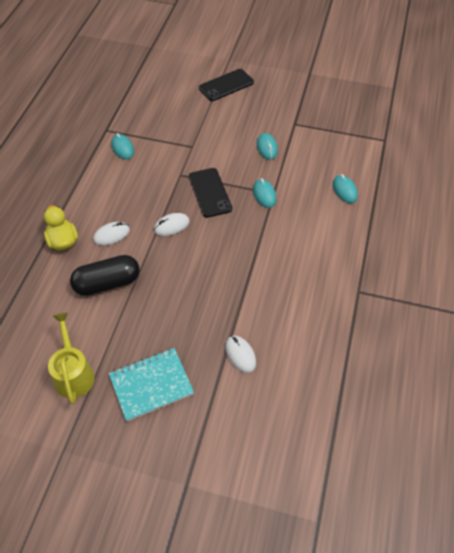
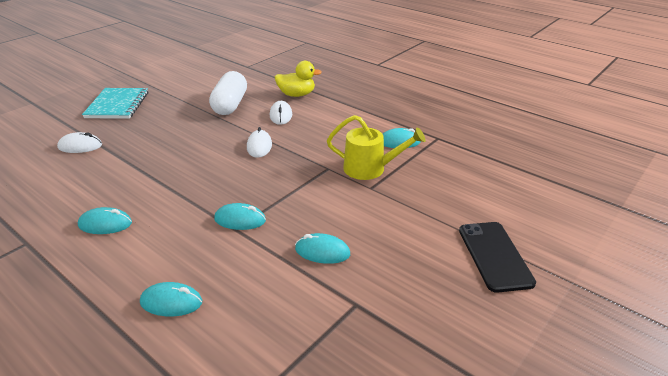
camera: 115 degrees right, 20 degrees down
(73, 374) = (169, 81): yellow watering can -> yellow watering can (370, 169)
(107, 283) = (230, 105): black capsule -> white capsule
(210, 192) = (282, 180): black phone -> none
(314, 261) = (105, 224): none -> turquoise mouse

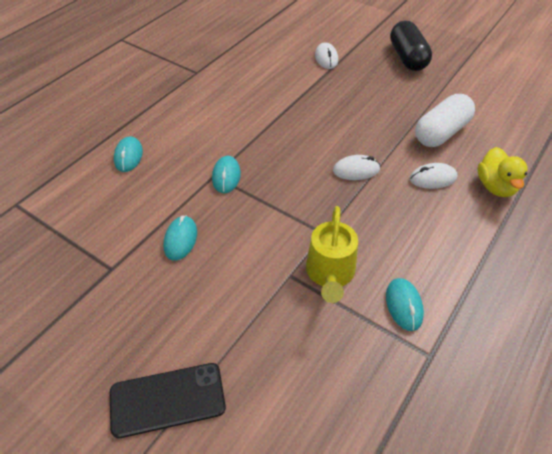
camera: 85 degrees right, 15 degrees up
(105, 224) = (218, 101): turquoise mouse -> none
(117, 105) = (407, 58): turquoise notebook -> black capsule
(230, 105) = (441, 133): white capsule -> white capsule turned 45 degrees counterclockwise

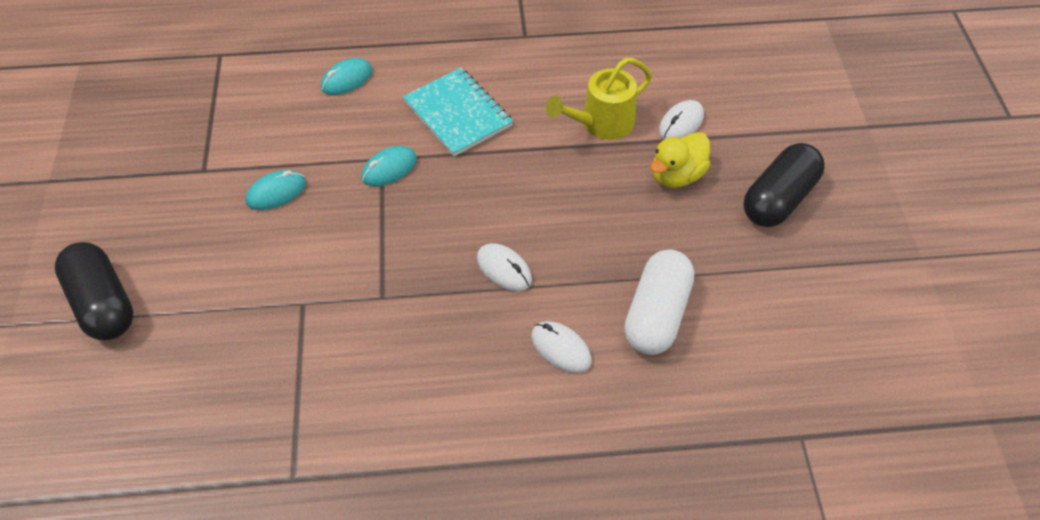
camera: 50 degrees right, 5 degrees up
(167, 399) = (103, 303): black phone -> black capsule
(220, 126) = (458, 114): none -> turquoise notebook
(330, 273) = (332, 334): yellow watering can -> yellow watering can (601, 123)
(403, 305) = (340, 421): turquoise mouse -> none
(441, 133) = (656, 314): white capsule -> white capsule turned 75 degrees counterclockwise
(495, 186) = (608, 420): yellow duck -> yellow duck (676, 175)

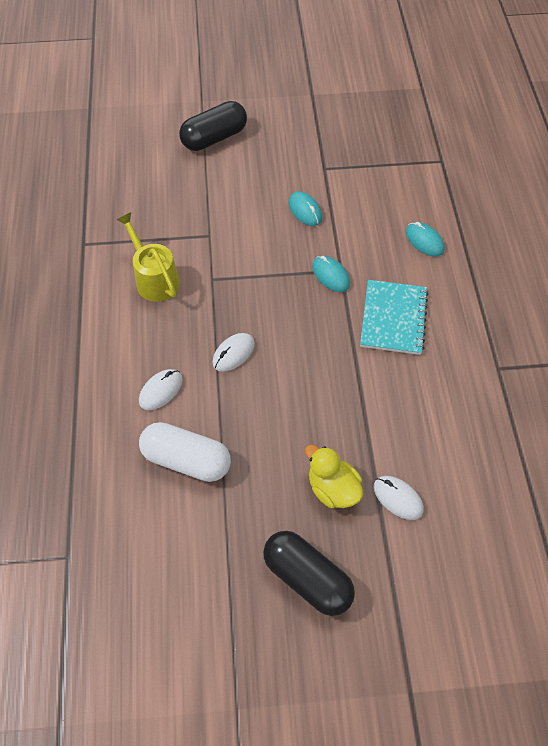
camera: 90 degrees right, 5 degrees up
(458, 114) = (393, 318): turquoise notebook -> turquoise notebook turned 45 degrees counterclockwise
(601, 123) = (392, 429): yellow watering can -> yellow watering can (154, 279)

